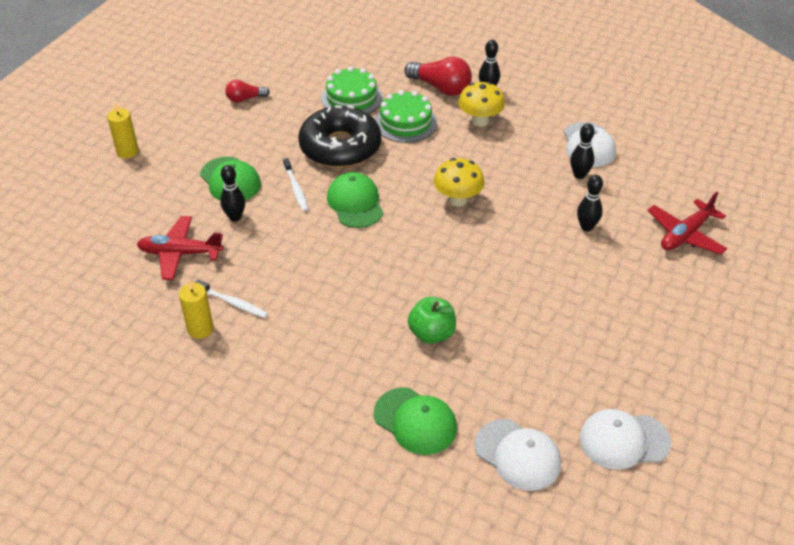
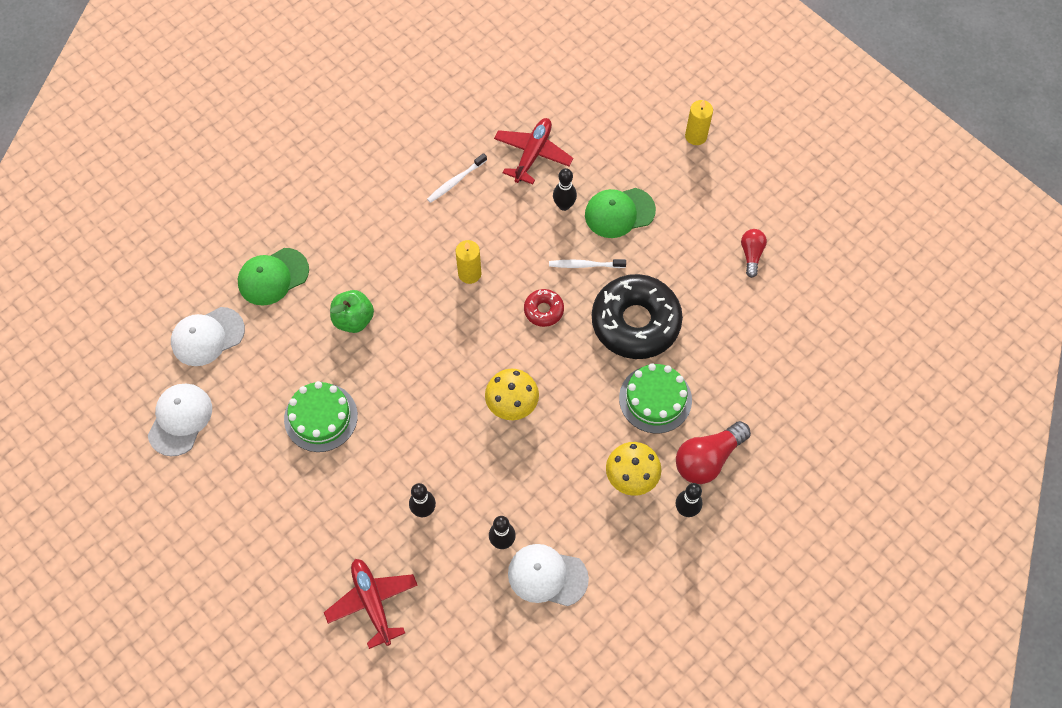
camera: 110 degrees right, 20 degrees up
(200, 329) = (436, 152): yellow candle -> yellow candle (469, 273)
(351, 98) = (718, 358): green cake -> green cake (321, 417)
(355, 203) = (543, 310): green cap -> red donut

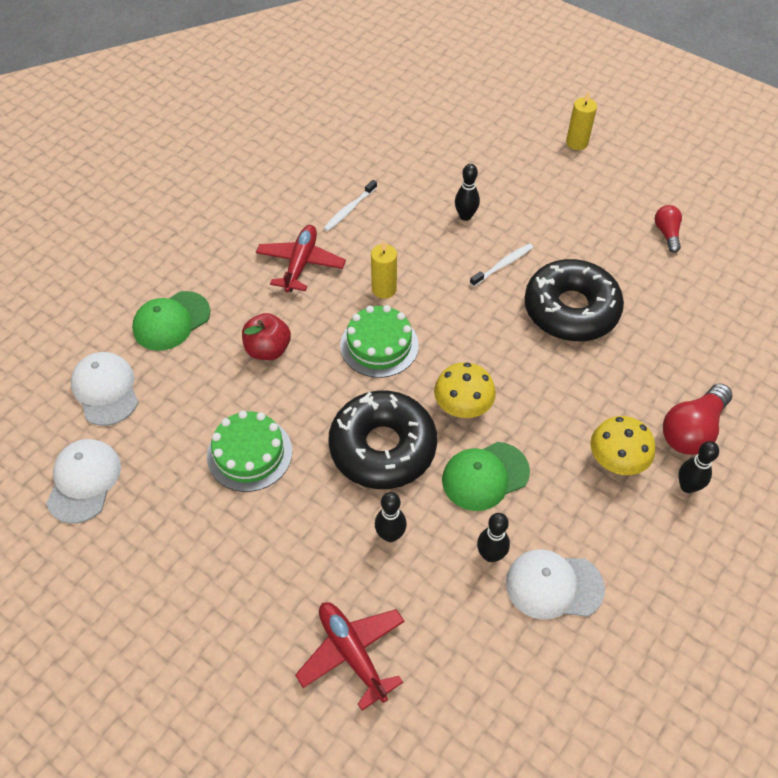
camera: 10 degrees left, 10 degrees down
(207, 336) = (105, 390): white cap -> white cap turned 105 degrees clockwise
(353, 319) = (268, 349): green apple -> red apple
(434, 430) = (382, 447): none -> black donut
(532, 154) = (421, 177): red plane -> red plane (301, 264)
(543, 310) = (471, 312): red donut -> none
(585, 265) = (502, 265): white toothbrush -> white toothbrush turned 150 degrees clockwise
(619, 213) = (523, 215): green cap -> green cap (485, 476)
(655, 399) = (615, 379): green cake -> green cake (379, 345)

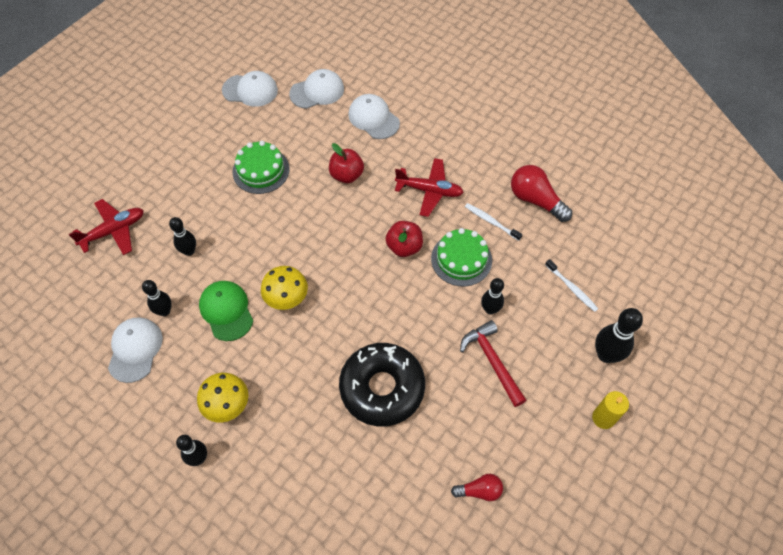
camera: 90 degrees right, 5 degrees up
(171, 321) = (373, 118): green cap -> white cap
(379, 345) = (348, 244): green cake -> green cake (461, 259)
(382, 447) = (257, 246): black donut -> none
(384, 289) = (404, 247): yellow candle -> red apple
(502, 265) = (432, 336): white toothbrush -> white toothbrush (571, 288)
(510, 135) = (606, 355): none -> black bowling pin
(527, 217) = (492, 361): none -> red hammer
(692, 430) = (250, 472): red light bulb -> red light bulb (535, 200)

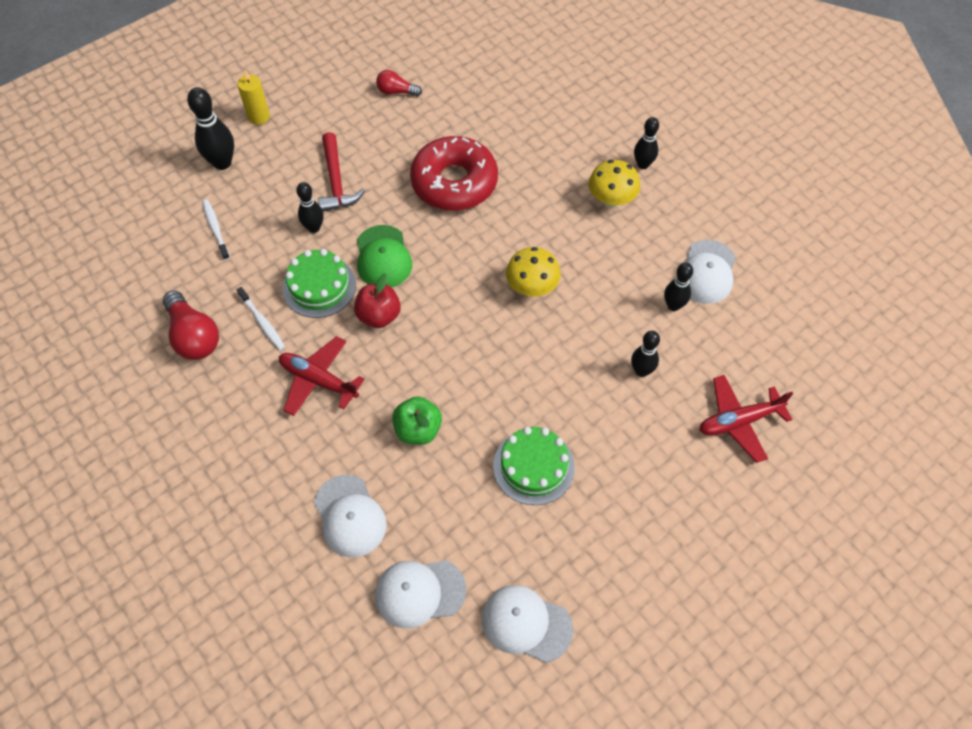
camera: 165 degrees left, 0 degrees up
(226, 311) = (602, 290): green cap -> green cap (383, 257)
(346, 175) = (418, 430): red apple -> green apple
(382, 388) = (454, 182): black donut -> red donut

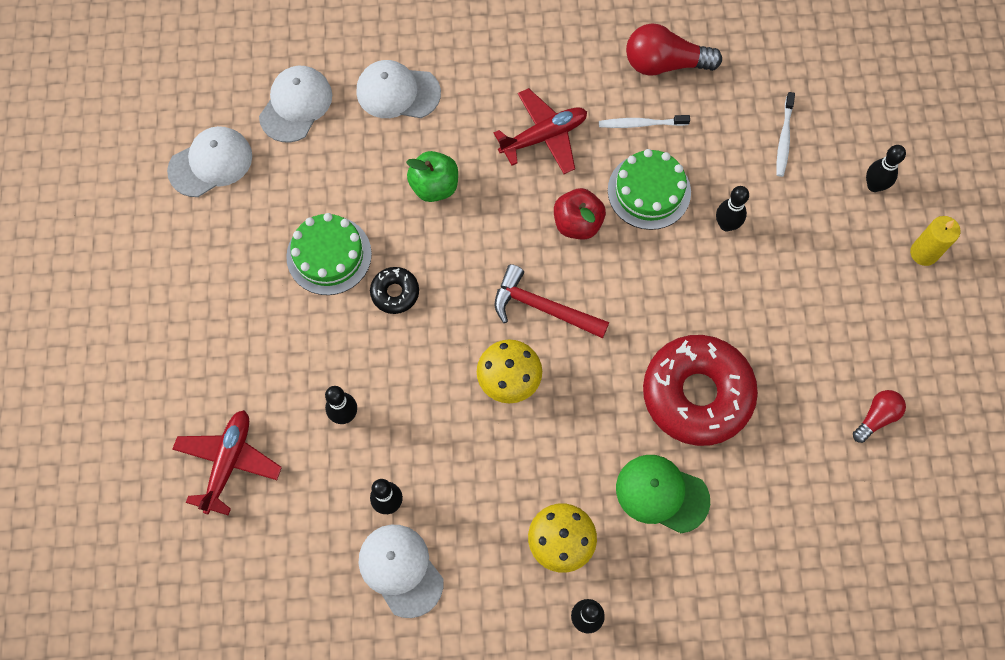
camera: 125 degrees right, 10 degrees up
(216, 229) = (784, 138): white toothbrush -> white toothbrush turned 90 degrees clockwise
(222, 163) = (874, 185): black bowling pin -> black bowling pin, size x0.65
(336, 182) = (776, 278): red hammer -> red hammer (542, 307)
(383, 257) = (644, 266): green cap -> green cap (661, 494)
(526, 399) = (395, 293): none -> black donut

